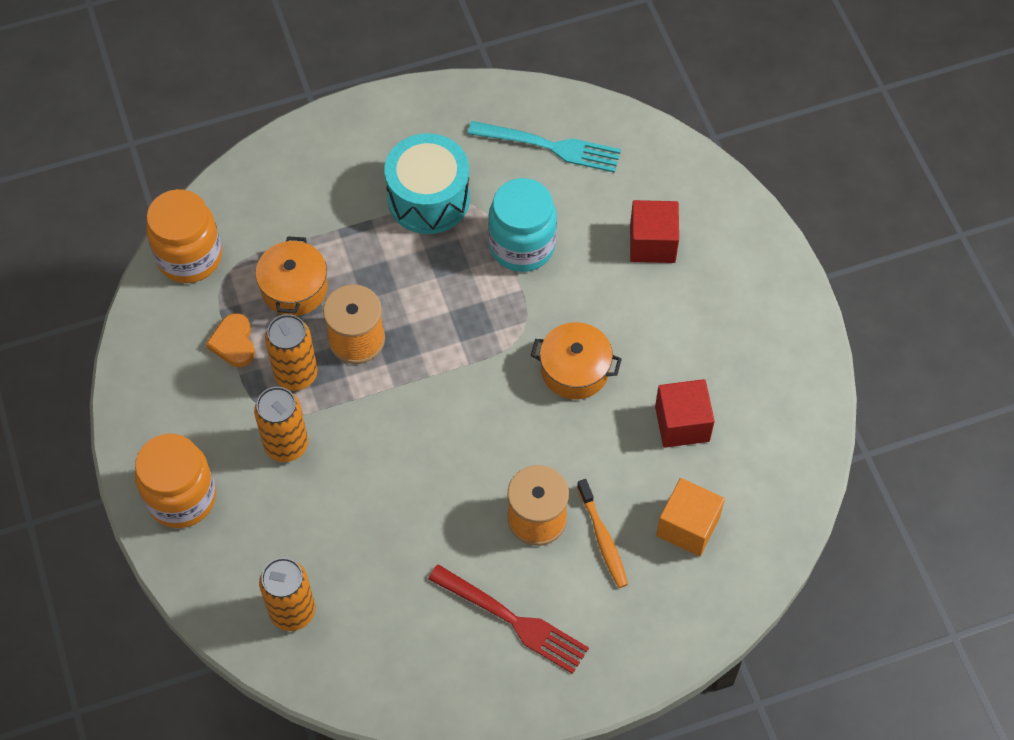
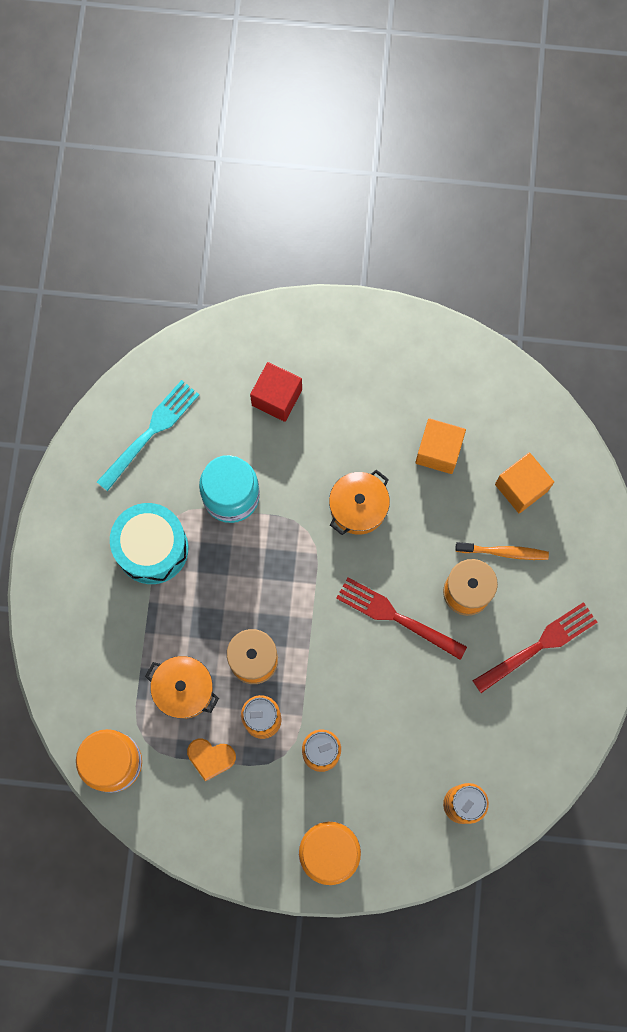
camera: 65 degrees left, 15 degrees up
(472, 458) = (396, 617): none -> red fork
(682, 423) = (438, 451): red cube -> orange cube

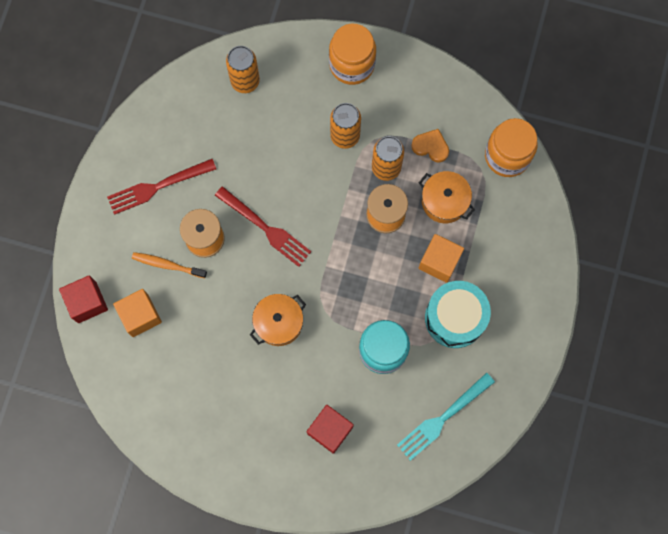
camera: 170 degrees left, 0 degrees up
(438, 451) = (202, 358): orange cube -> orange cube (439, 262)
(587, 492) = (87, 302): none -> red cube

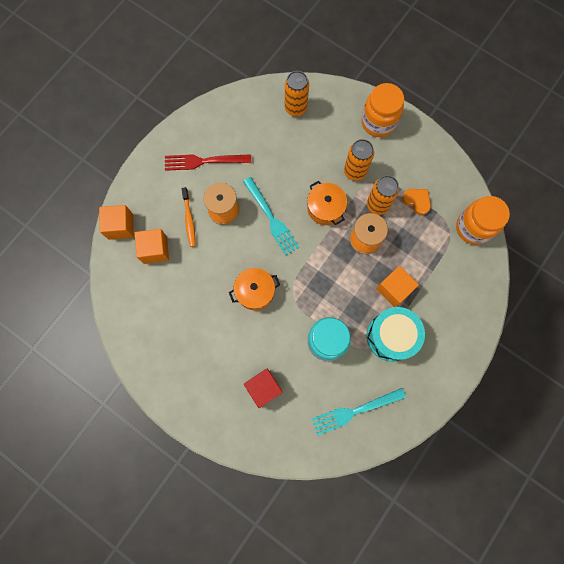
camera: 20 degrees right, 0 degrees up
(87, 302) = (120, 226): red cube -> orange cube
(167, 265) = (189, 220): orange toothbrush -> orange toothbrush turned 135 degrees counterclockwise
(265, 228) = (271, 218): red fork -> turquoise fork
(444, 201) = (413, 245): orange pot -> orange pot (325, 208)

